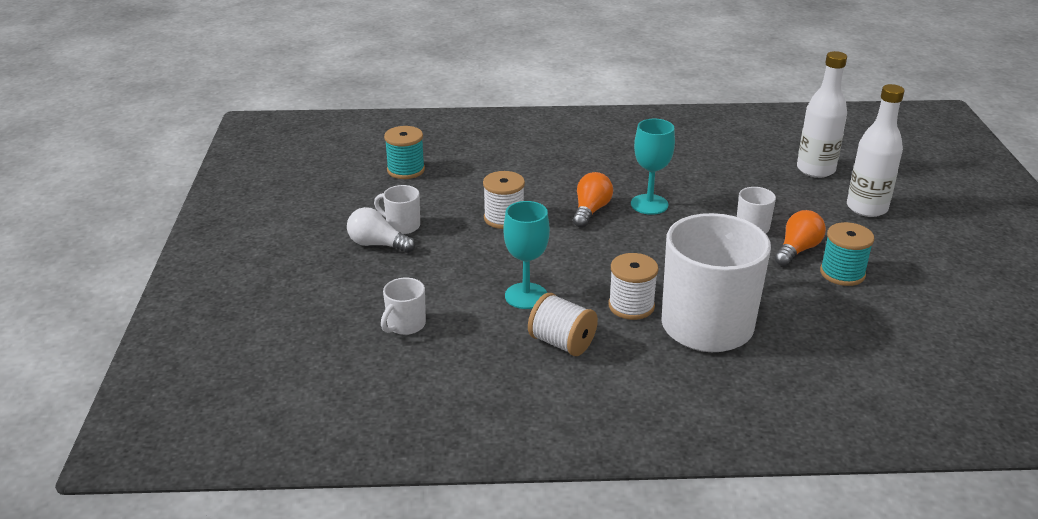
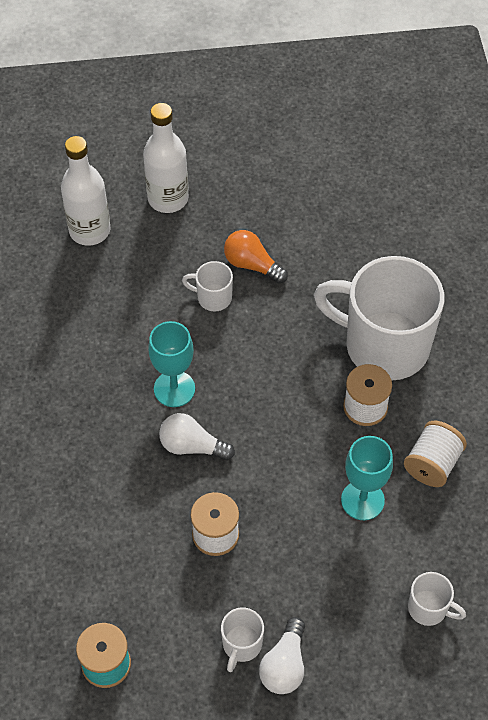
camera: 95 degrees left, 25 degrees up
(590, 211) = (192, 446): orange light bulb -> white light bulb
(842, 273) = (288, 235): turquoise spool -> none

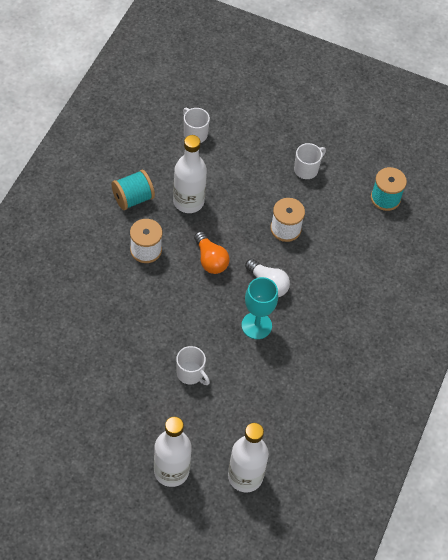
camera: 155 degrees left, 0 degrees up
(252, 265) = (147, 382): orange light bulb -> orange light bulb (210, 260)
(284, 665) = (290, 149): white light bulb -> none
(362, 500) = (188, 201): turquoise goblet -> white bottle
(383, 345) = (104, 280): white mug -> none
(432, 464) = (133, 198): white spool -> turquoise spool

